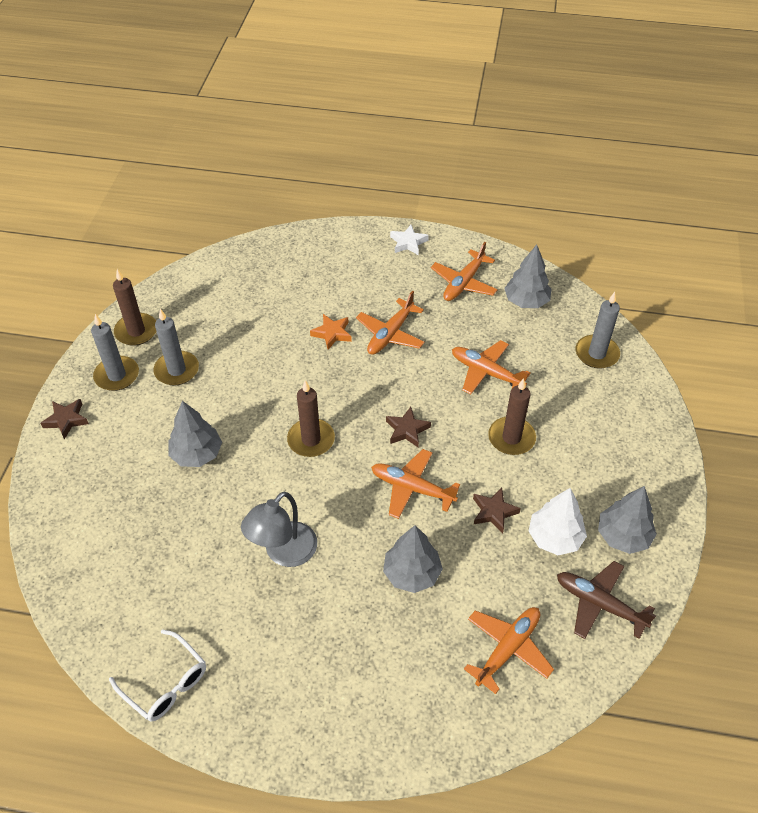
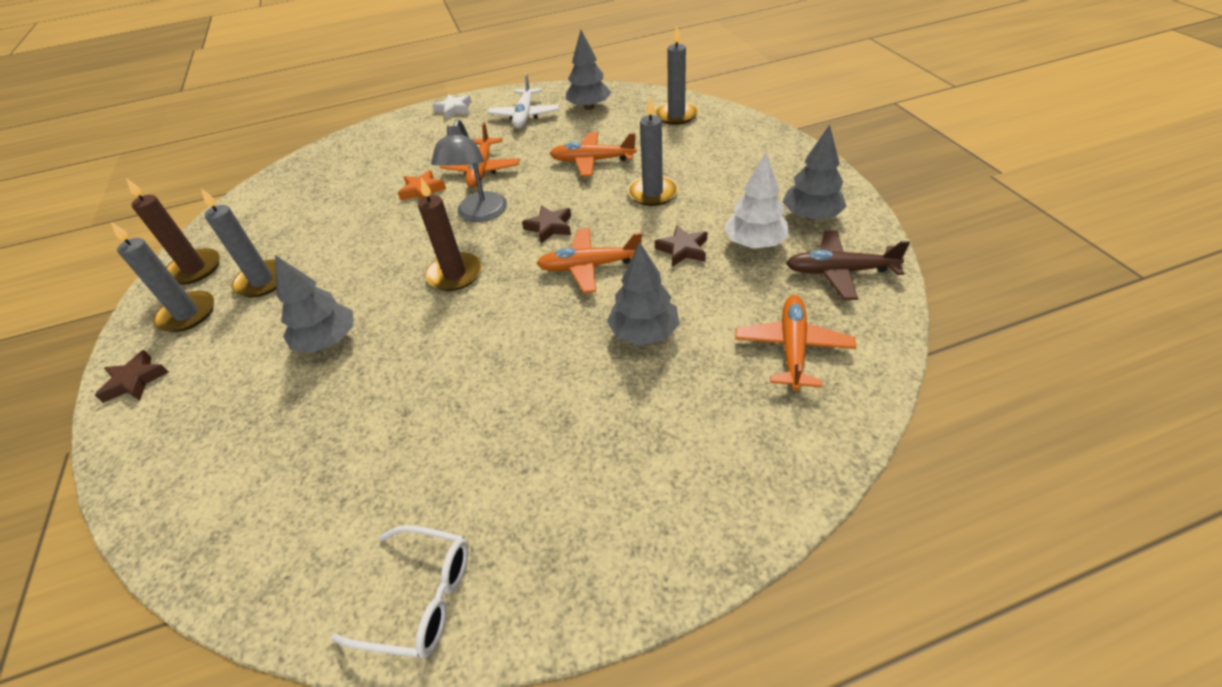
camera: 25 degrees left, 5 degrees down
(284, 553) = (490, 381): grey lamp -> grey lamp (479, 214)
(463, 283) = (524, 115): orange plane -> white plane
(511, 438) = (652, 193): brown candle -> grey candle

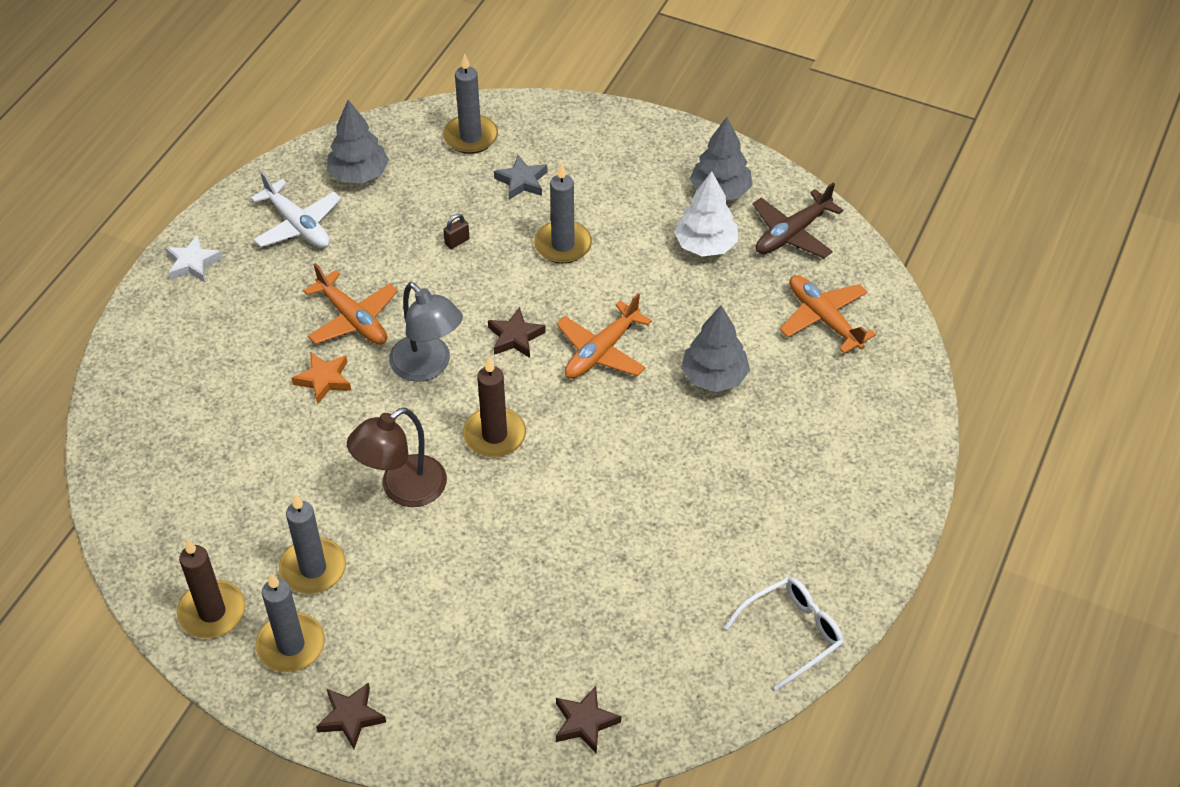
camera: 50 degrees left, 5 degrees up
(328, 341) = (472, 562): grey tree -> none
(365, 270) = (402, 489): none -> brown lamp
(592, 161) = (457, 241): orange plane -> brown padlock
(675, 149) = (522, 181): none -> grey star
(682, 249) = (657, 287): brown star -> brown star (584, 722)

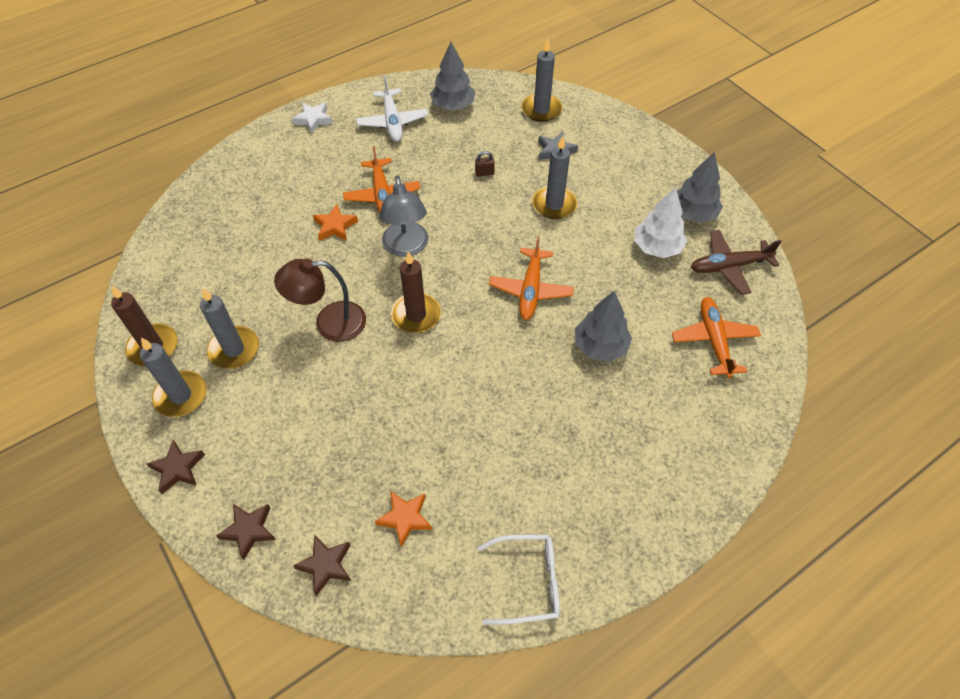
camera: 30 degrees right, 5 degrees up
(515, 337) = (478, 253): brown star -> brown star (249, 530)
(601, 351) = (530, 290): orange plane -> orange plane turned 60 degrees counterclockwise
(632, 639) = (405, 518): none -> orange star

